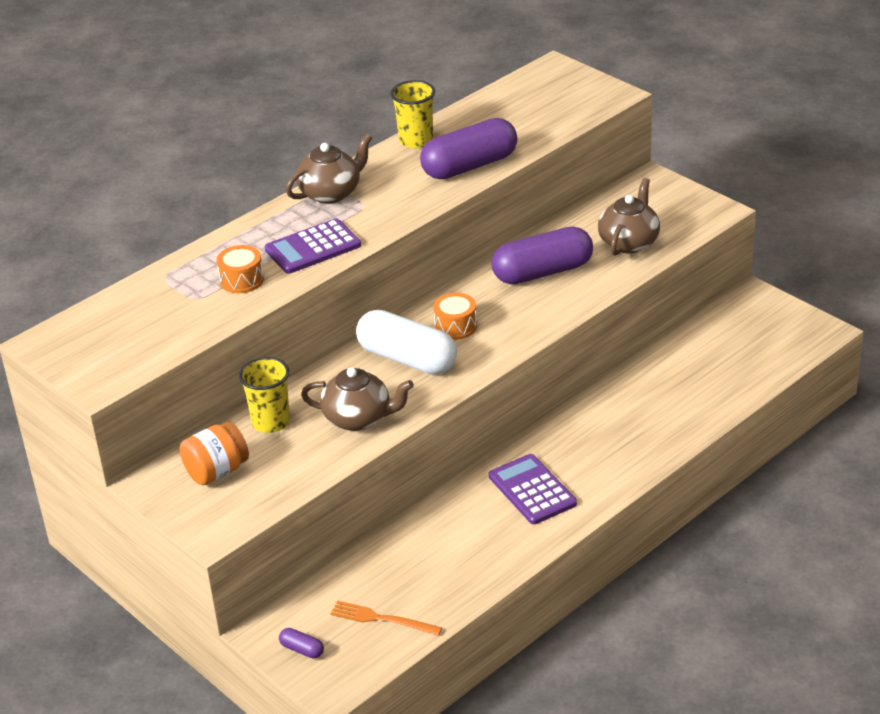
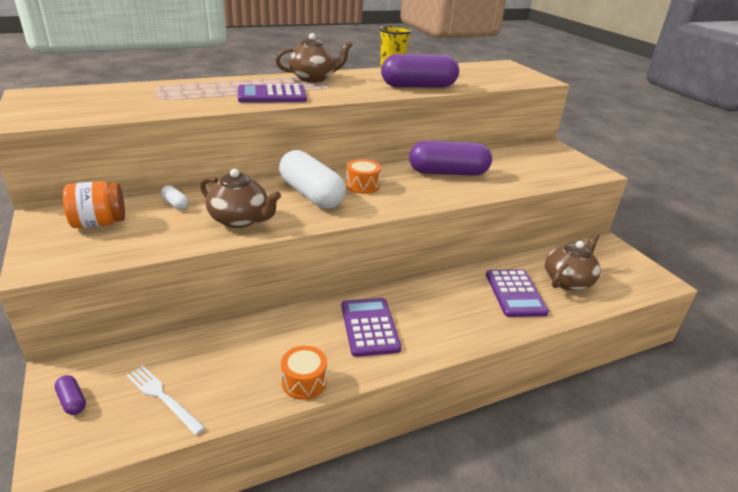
camera: 15 degrees right, 5 degrees down
(242, 280) = (204, 98): orange drum -> orange drum (304, 382)
(271, 422) = (175, 204): yellow cup -> white capsule
(382, 619) = (163, 397): orange fork -> white fork
(629, 242) = (522, 172): brown teapot -> brown teapot (568, 281)
(667, 401) = (515, 293): none -> purple calculator

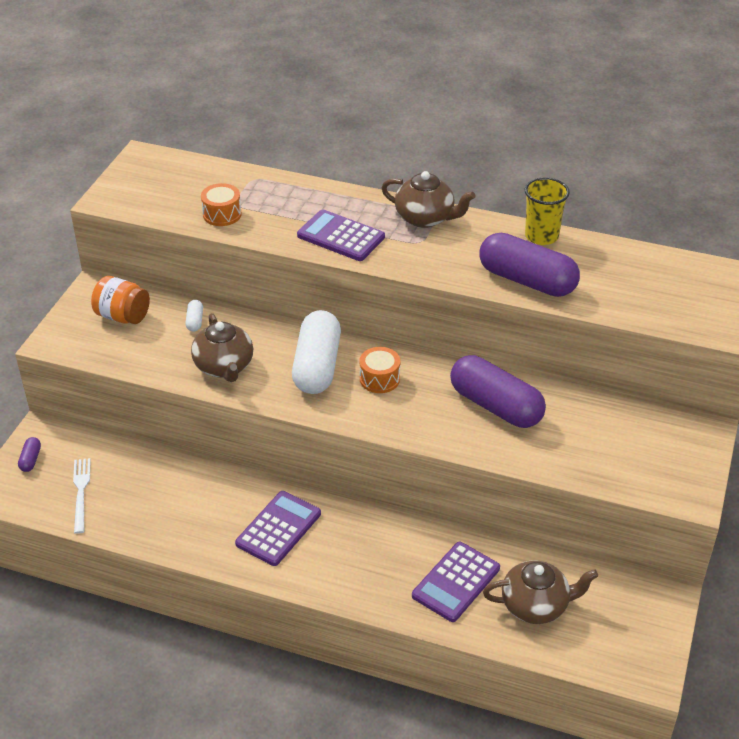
camera: 45 degrees right, 10 degrees up
(304, 382) = (178, 542): orange drum -> orange drum (222, 214)

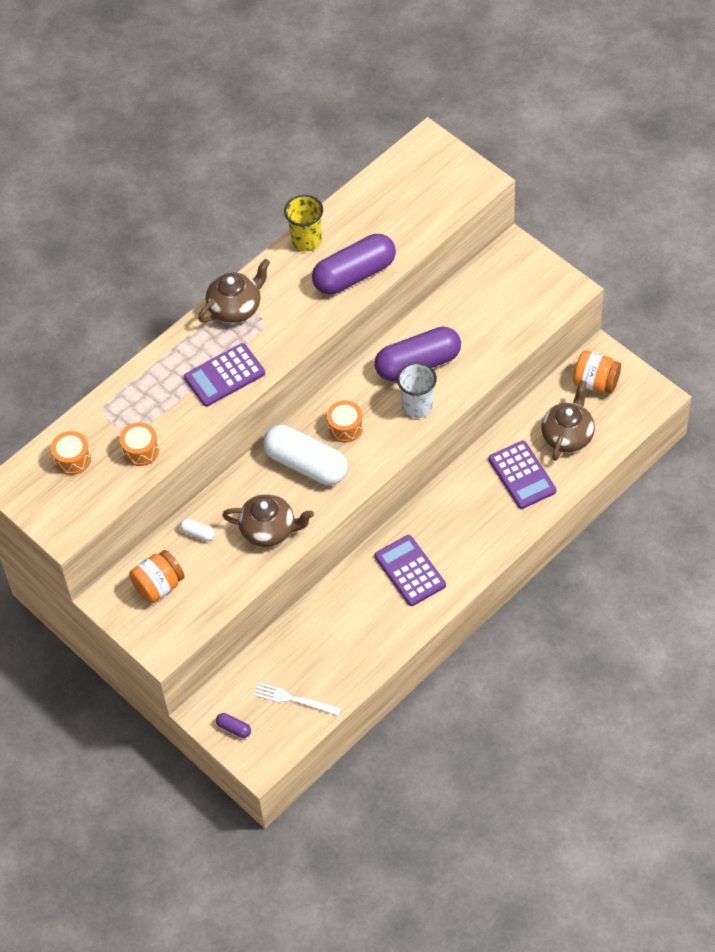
camera: 60 degrees left, 15 degrees up
(189, 180) = (72, 459): none -> orange drum
(442, 424) = (417, 406): none -> white cup
(625, 606) = (596, 382): none -> orange jar

